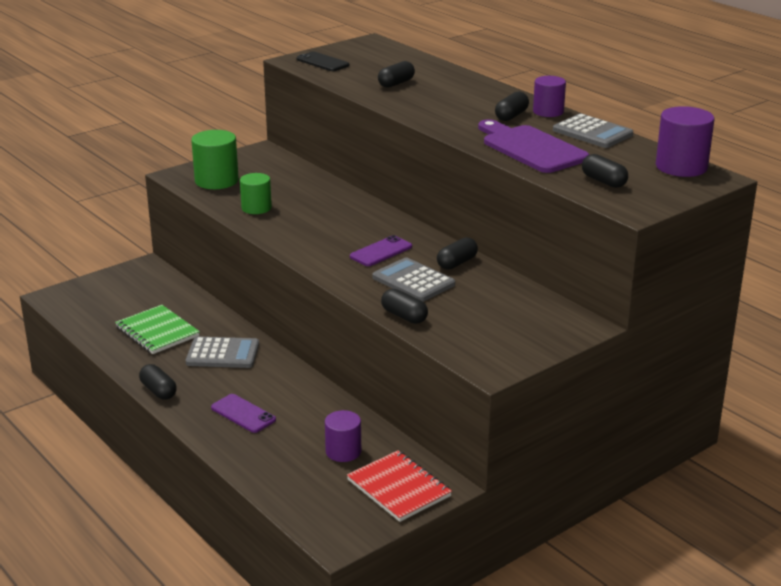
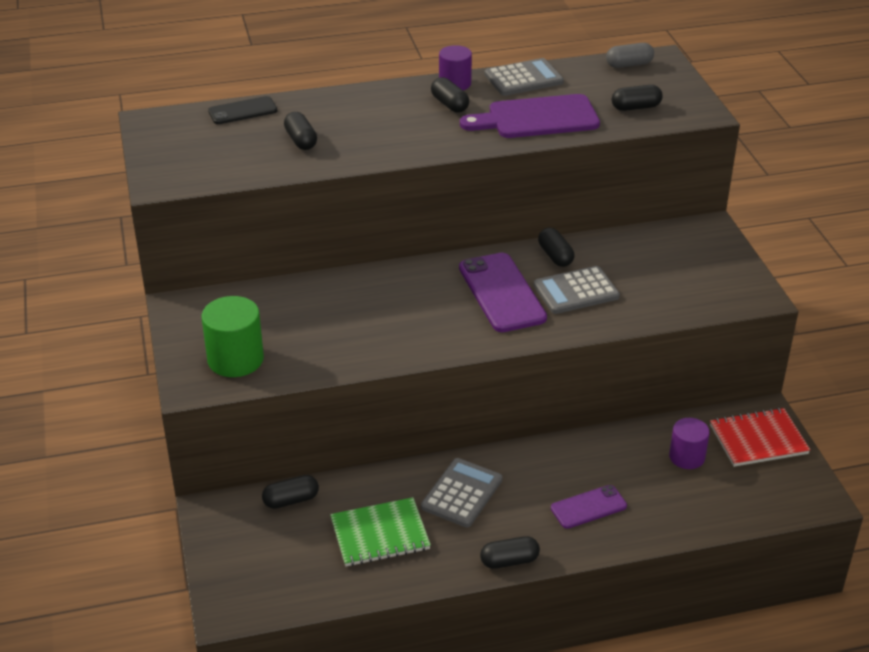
camera: 65 degrees left, 10 degrees up
(256, 208) = (335, 347): green cylinder -> none
(322, 62) = (186, 167): black phone -> black phone (242, 111)
(381, 252) = (501, 293): purple phone -> purple phone, size x1.71
(404, 316) = (641, 316): black capsule -> black capsule (291, 500)
(681, 167) = (629, 64): purple cylinder -> grey capsule

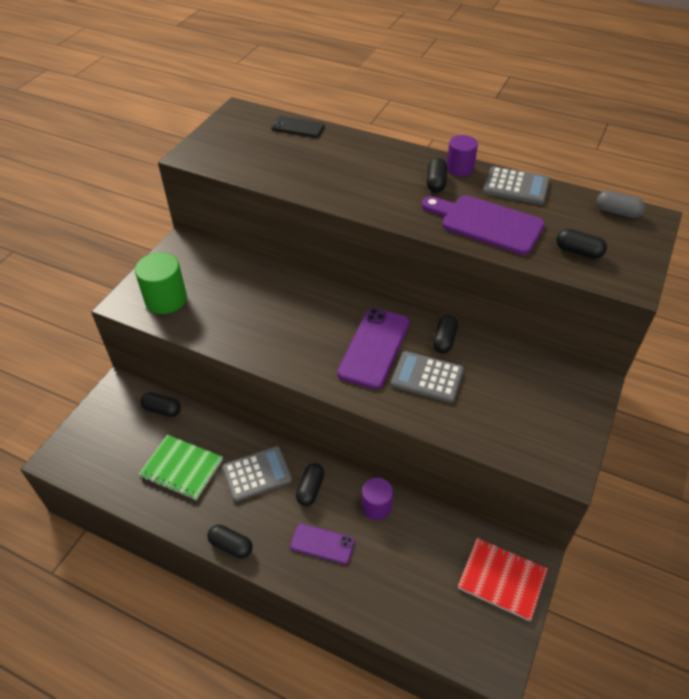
camera: 40 degrees right, 10 degrees up
(301, 140) = (305, 164): black capsule -> black capsule (310, 489)
(687, 457) = (432, 554): purple cylinder -> purple cylinder (376, 506)

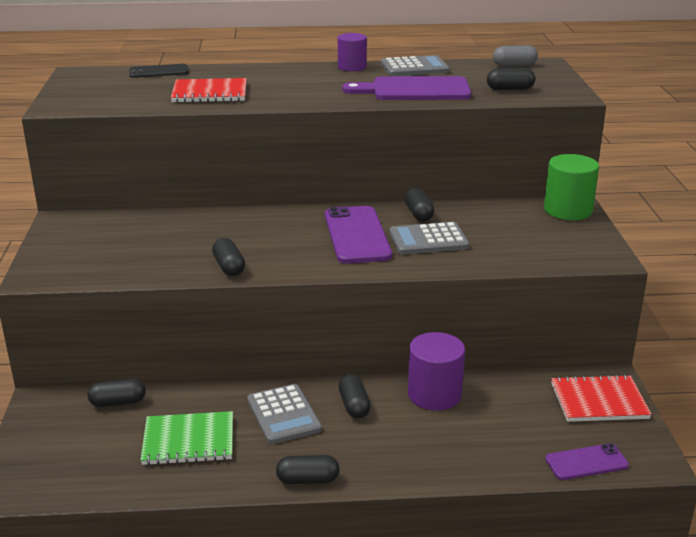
camera: 30 degrees left, 20 degrees down
(166, 299) = (86, 261): green cylinder -> green cylinder (568, 210)
(257, 474) = (283, 415): grey calculator -> grey calculator turned 120 degrees clockwise
(312, 172) = (210, 93): none -> red notebook
(322, 543) = (406, 441): purple phone -> purple phone (586, 462)
(376, 506) = (434, 394): purple cylinder -> purple cylinder, size x1.51
(436, 183) = (340, 78): black capsule -> black capsule (229, 267)

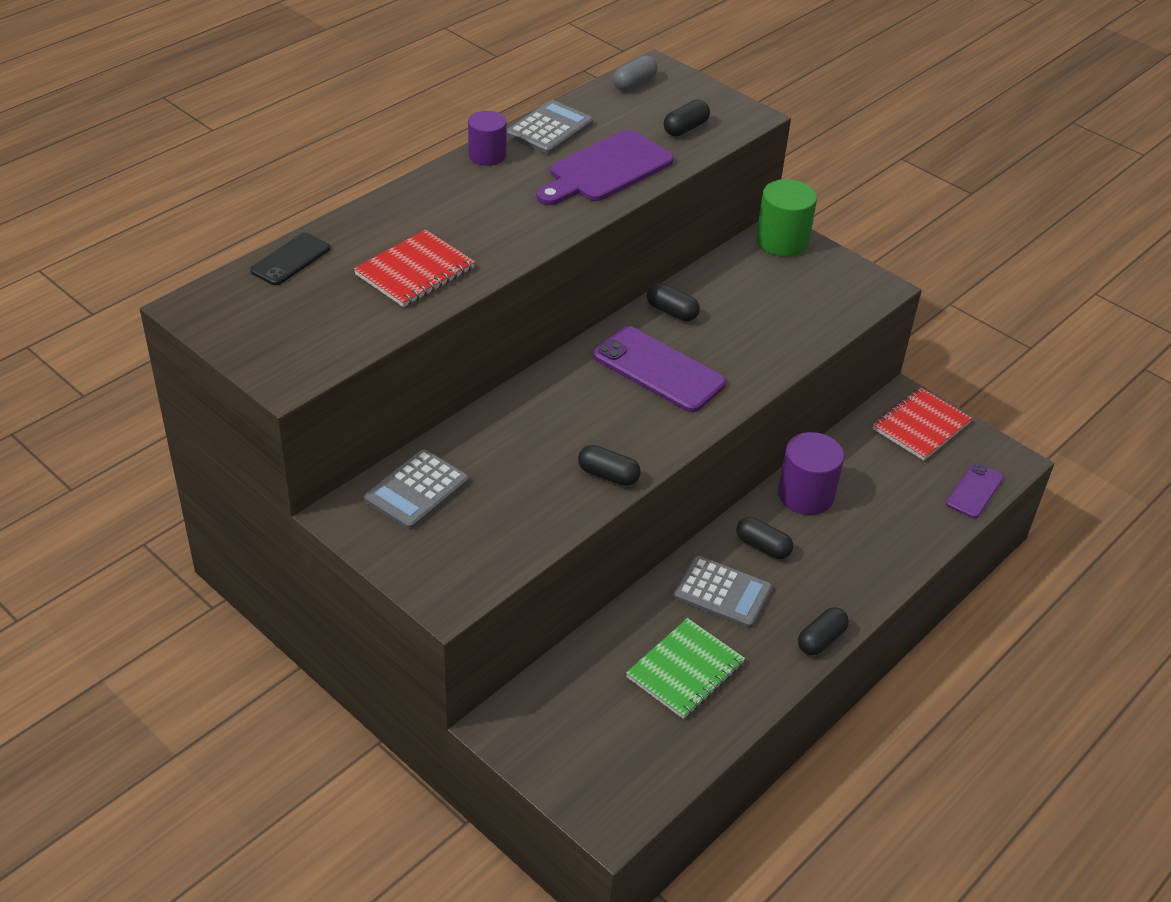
camera: 45 degrees left, 15 degrees up
(118, 402) = (570, 677): black capsule -> none
(428, 240) = (723, 342): grey calculator -> grey calculator (416, 490)

